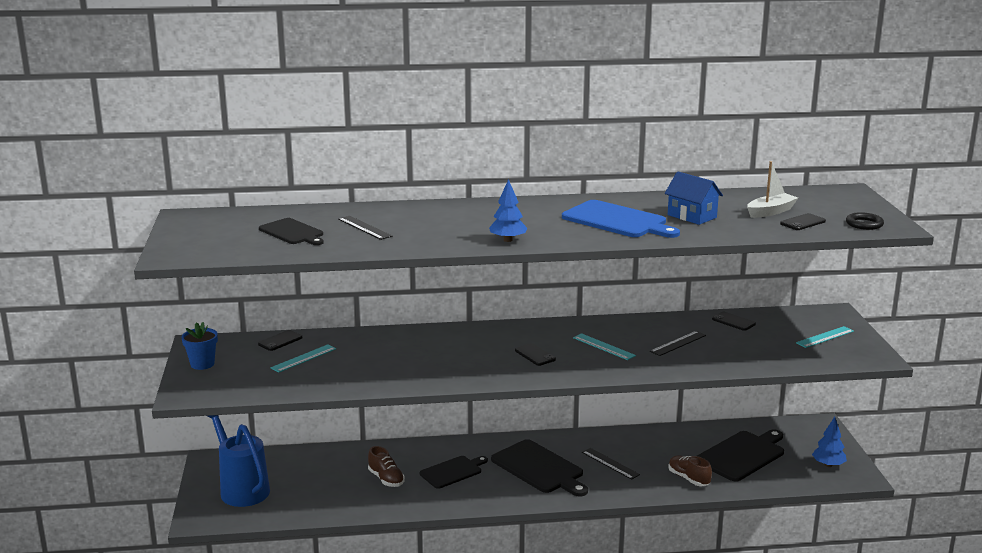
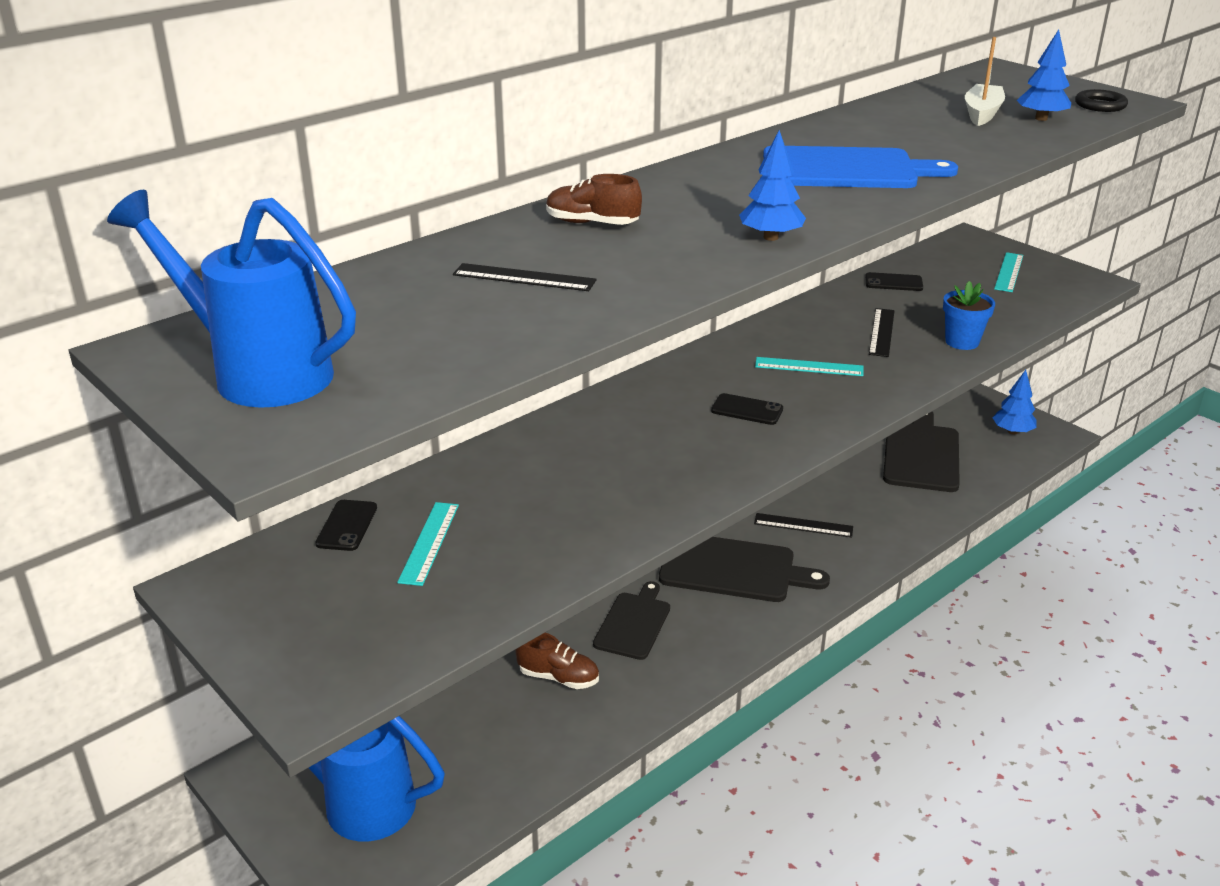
camera: 35 degrees left, 10 degrees up
(202, 364) = (264, 625): blue flower pot -> blue flower pot (962, 342)
(206, 233) = (257, 372): none -> blue watering can
(293, 232) = (419, 322): black cutting board -> none
(688, 478) = (907, 509): brown shoe -> brown shoe (592, 223)
(692, 216) = (915, 141): blue house -> none
(802, 222) = (1041, 118): black phone -> blue tree

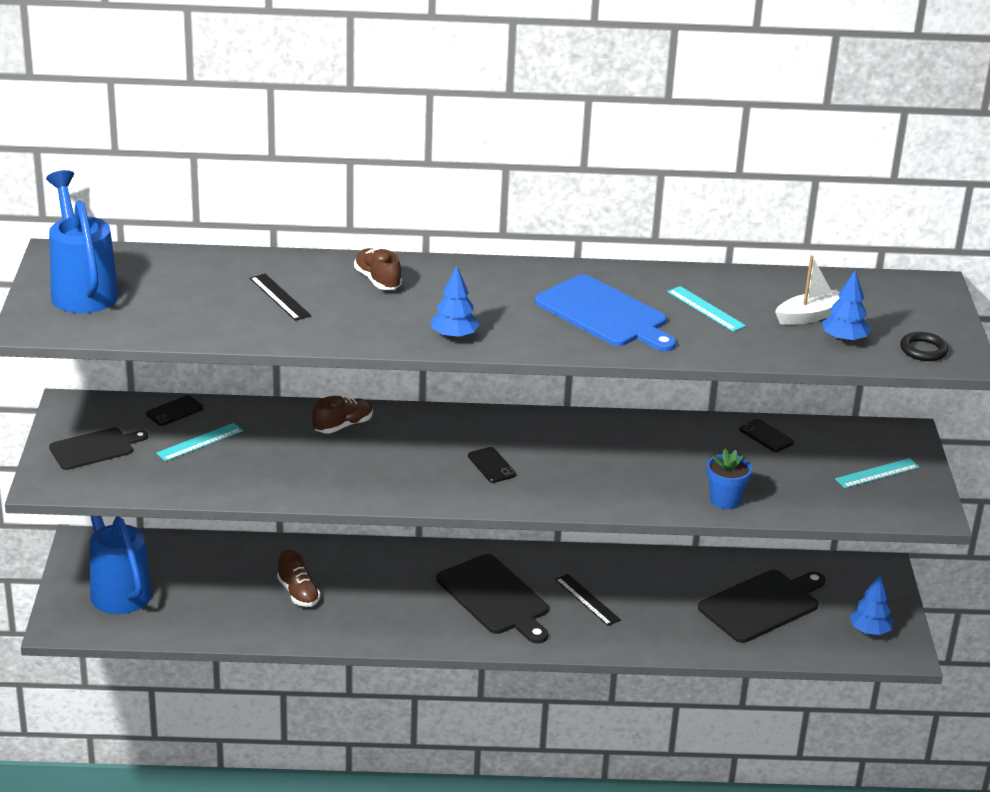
camera: 40 degrees right, 0 degrees up
(553, 446) = (343, 426): none -> brown shoe
(633, 623) = (384, 591): black cutting board -> black cutting board (95, 448)
(809, 367) = (583, 461): turquoise ruler -> turquoise ruler (706, 309)
(881, 332) = (681, 465): black ruler -> none

